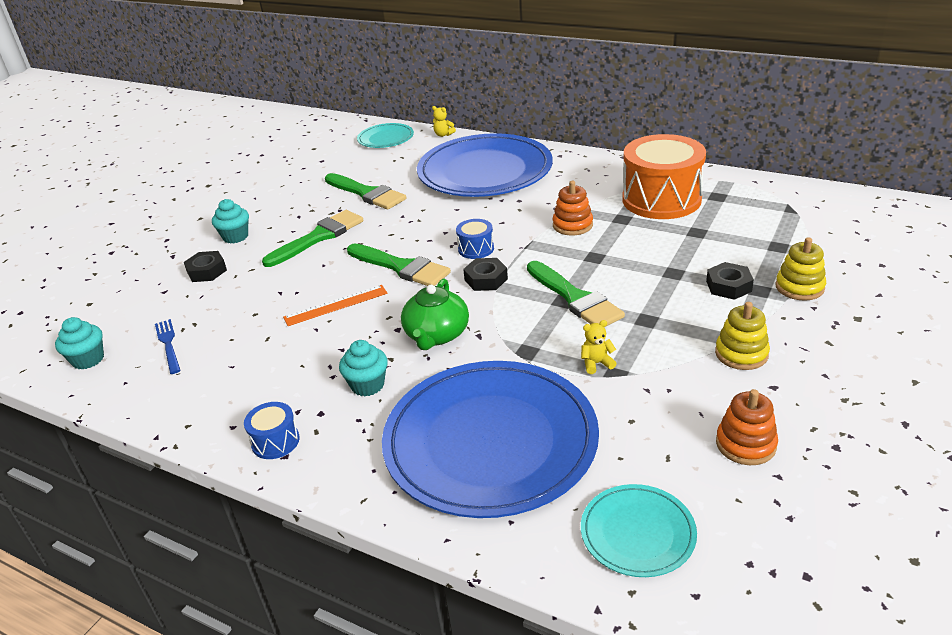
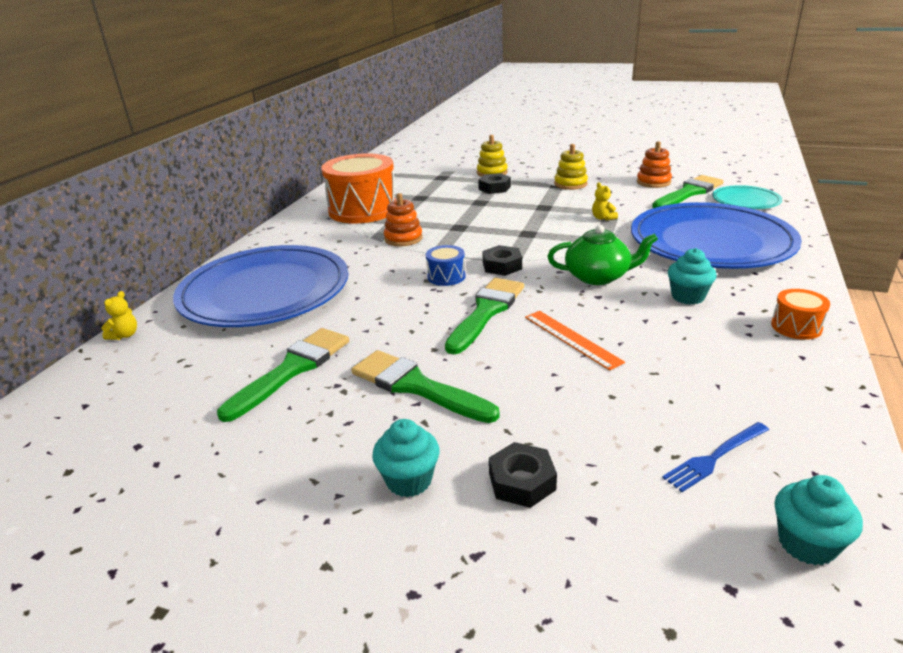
camera: 100 degrees left, 5 degrees down
(275, 441) = (796, 327): blue drum -> orange drum
(385, 138) = (94, 387): turquoise plate -> none
(575, 298) = (523, 229): green brush -> green brush (689, 193)

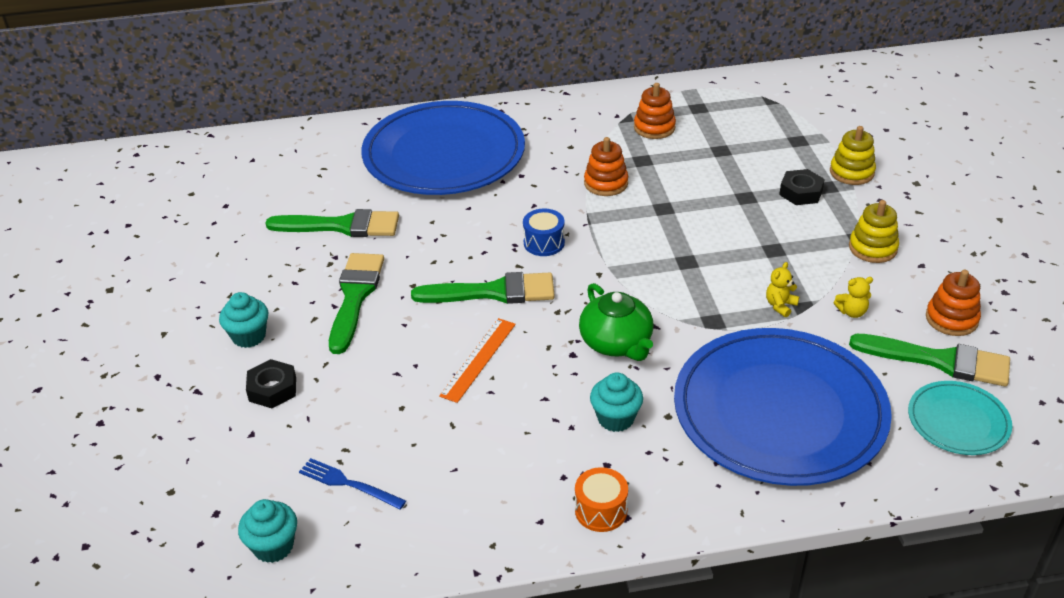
camera: 60 degrees right, 10 degrees up
(125, 335) = (338, 125): yellow teddy bear -> yellow teddy bear (852, 312)
(363, 210) = (654, 128): orange drum -> orange stacking toy
(502, 266) = (593, 270): black nut -> none

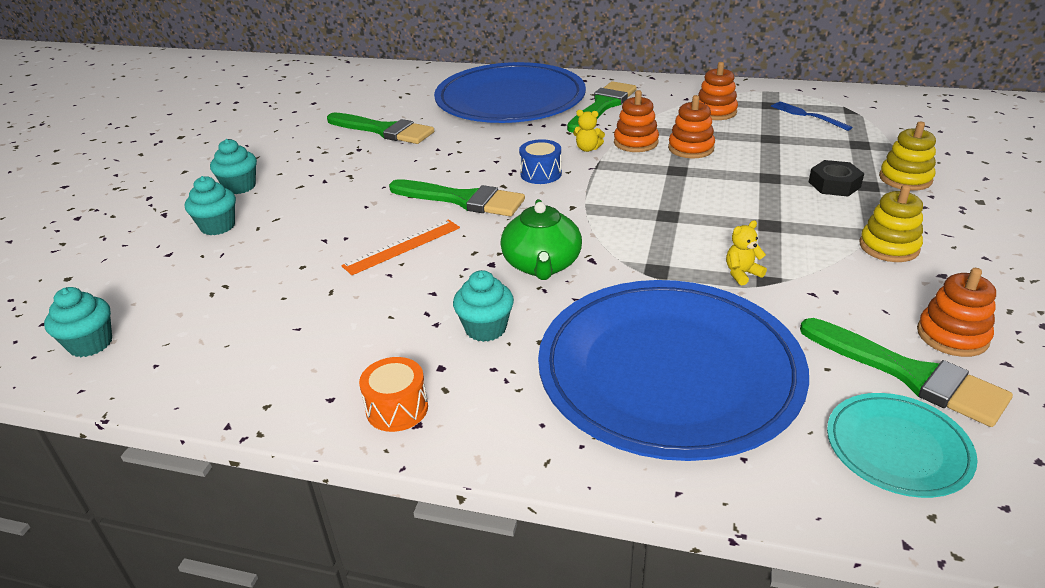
camera: 25 degrees right, 5 degrees down
(272, 389) = (218, 226): black nut -> turquoise cupcake
(348, 484) = (199, 313): blue fork -> blue fork (807, 115)
(355, 297) = (346, 178): green brush -> green brush (603, 106)
(659, 179) = (691, 148): none -> orange stacking toy
(852, 312) = (824, 299): yellow teddy bear -> yellow teddy bear (587, 149)

